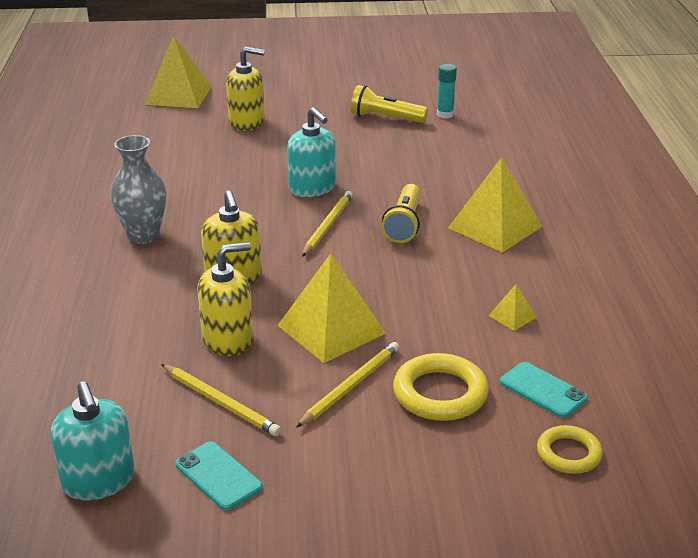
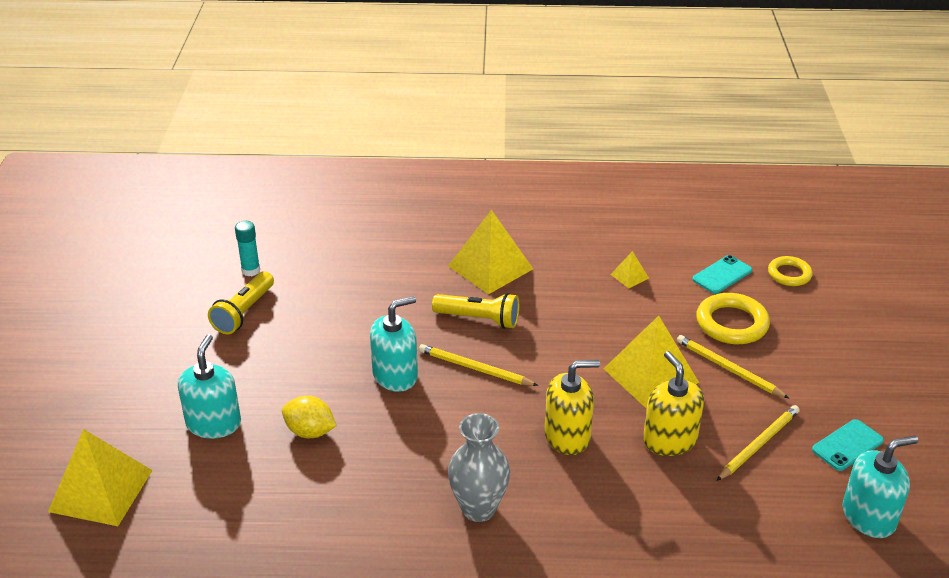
camera: 85 degrees left, 5 degrees up
(238, 158) = (310, 432): none -> yellow lemon
(247, 122) = (214, 423): yellow soap dispenser -> turquoise soap dispenser

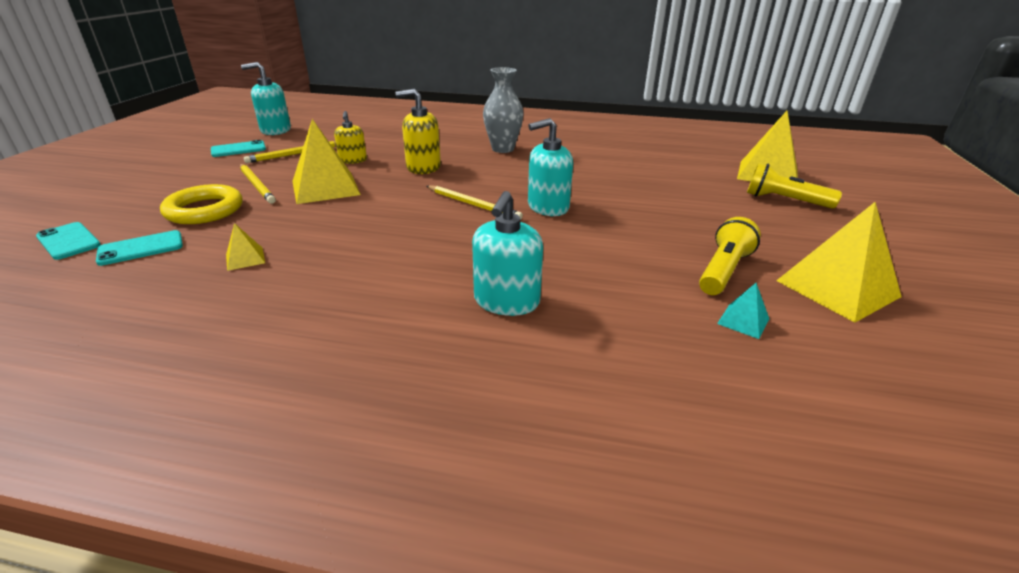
camera: 170 degrees left, 5 degrees down
(214, 423) = (703, 195): turquoise soap dispenser -> turquoise soap dispenser (506, 301)
(251, 270) = (743, 321): turquoise glue stick -> turquoise pyramid
(310, 432) = (620, 185): yellow lemon -> none
(479, 319) = (450, 237): yellow flashlight -> yellow flashlight (784, 200)
(490, 267) = (404, 287): yellow pyramid -> yellow pyramid (837, 288)
(669, 440) = (353, 160): yellow soap dispenser -> yellow soap dispenser, size x0.66
(789, 274) = (68, 241): yellow ring -> turquoise phone

